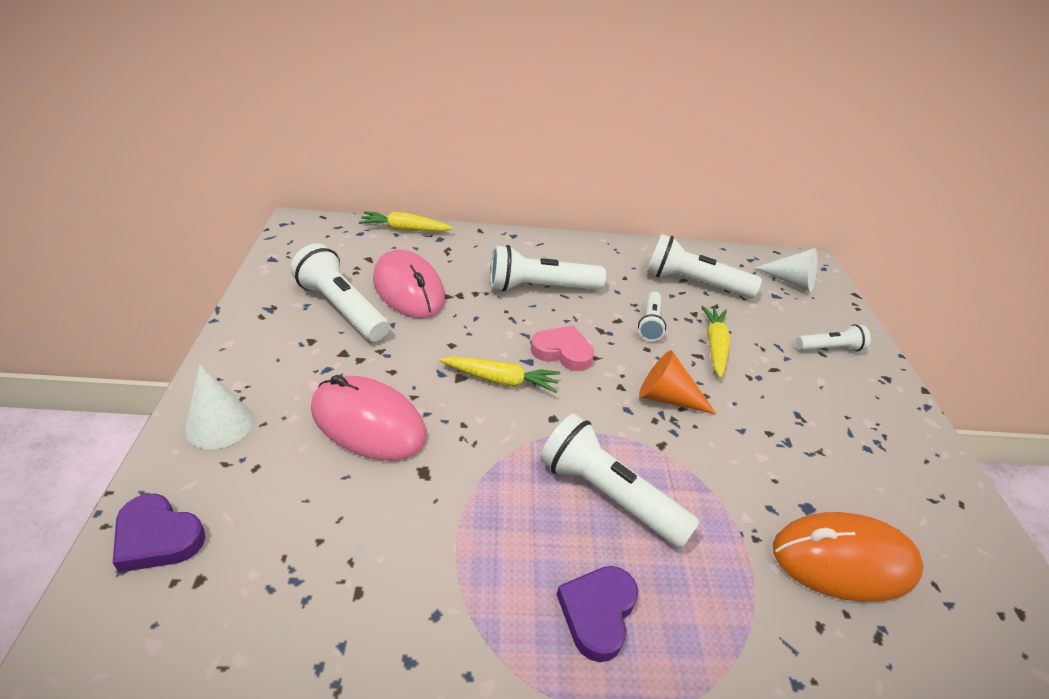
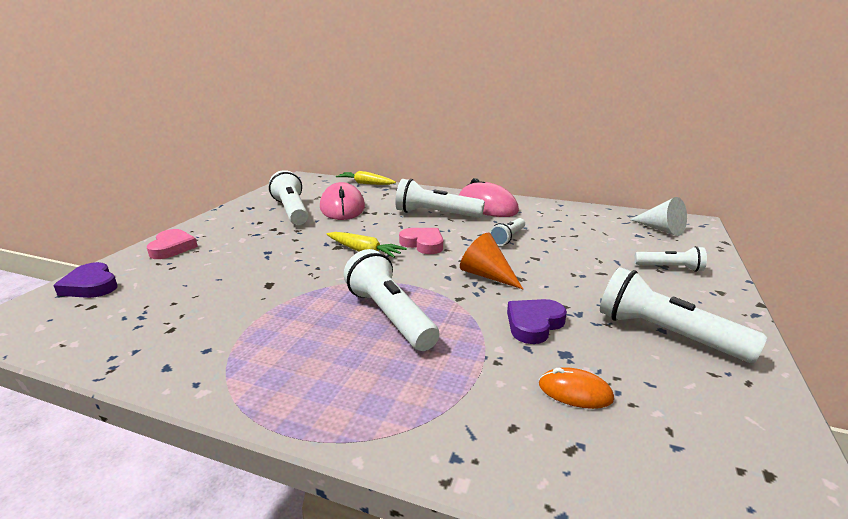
camera: 25 degrees right, 15 degrees down
(219, 424) = (172, 248): white cone -> pink heart
(368, 422) = (257, 258): pink mouse -> pink mouse (487, 206)
(597, 613) = (320, 374): purple heart -> purple heart (534, 324)
(694, 283) = (565, 223): white flashlight -> white flashlight (666, 334)
(714, 346) = (555, 254): yellow carrot -> none
(843, 560) = (575, 392): orange mouse -> orange mouse, size x0.49

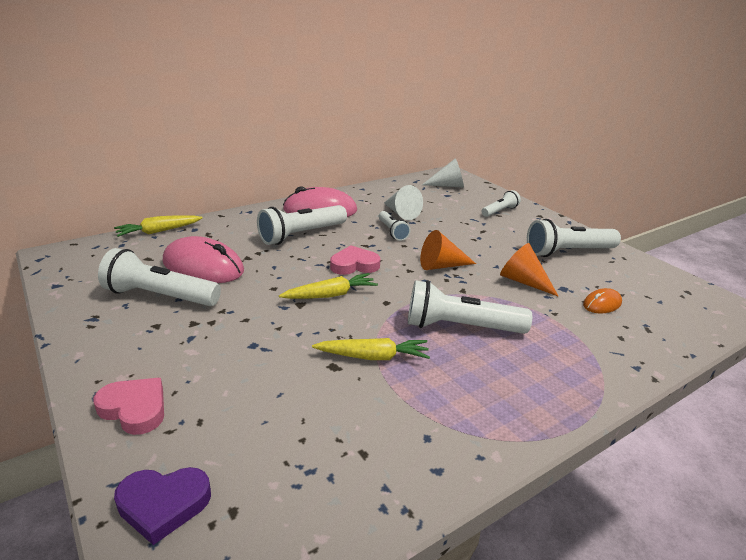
camera: 55 degrees left, 5 degrees up
(297, 294) = (373, 357): none -> yellow carrot
(534, 324) = (523, 281): purple heart -> orange cone
(550, 230) = (401, 213): none -> white cone

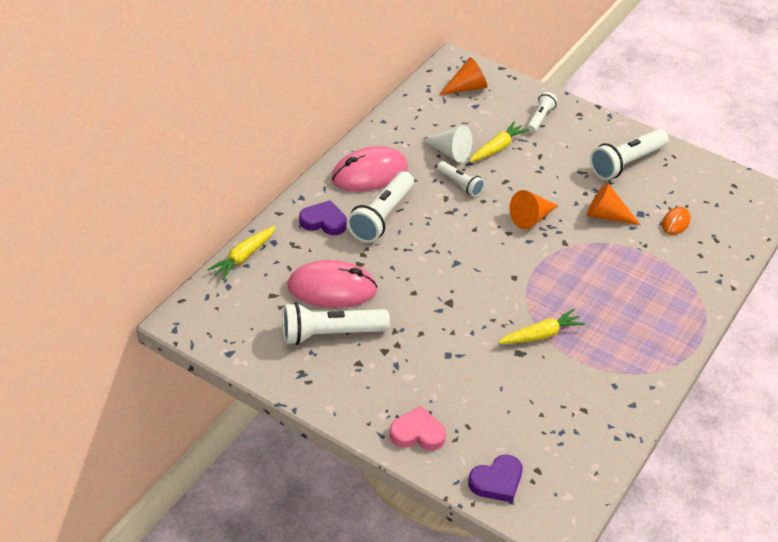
camera: 25 degrees left, 15 degrees up
(249, 227) = (323, 221): none -> purple heart
(331, 295) = (466, 284): yellow carrot -> yellow carrot (497, 148)
(354, 265) = (458, 242): pink heart -> none
(448, 186) = (466, 88): white cone -> orange cone
(460, 327) = (584, 284): white flashlight -> none

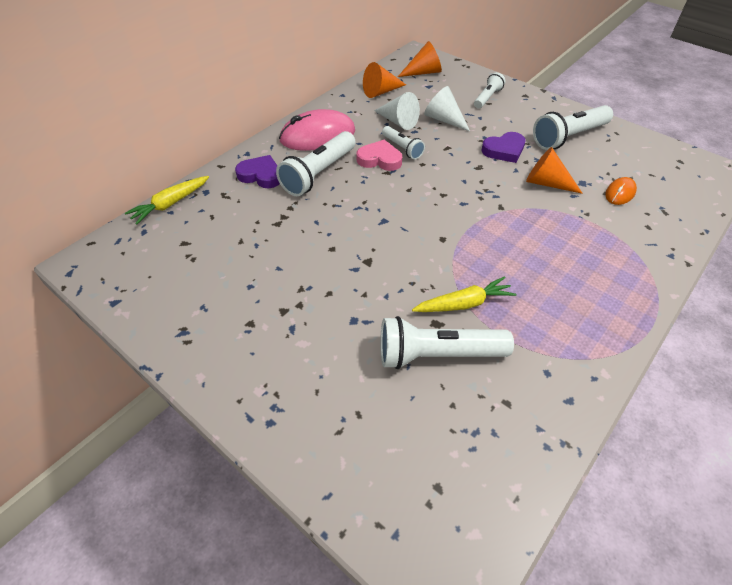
camera: 10 degrees right, 5 degrees up
(330, 334) = (230, 287): white flashlight -> white flashlight (437, 354)
(332, 288) = (247, 239): pink mouse -> none
(417, 433) = (294, 419): pink heart -> pink heart (379, 159)
(497, 148) = (444, 119): yellow carrot -> white cone
(497, 481) = (381, 500): purple heart -> purple heart (504, 150)
(531, 218) = (468, 182): orange cone -> orange cone (381, 92)

